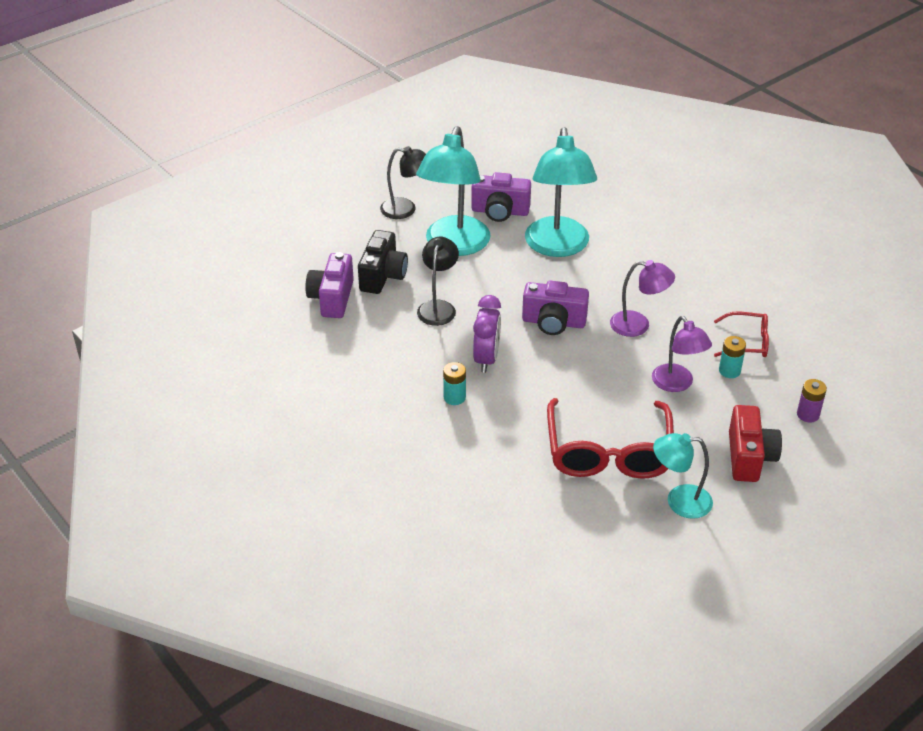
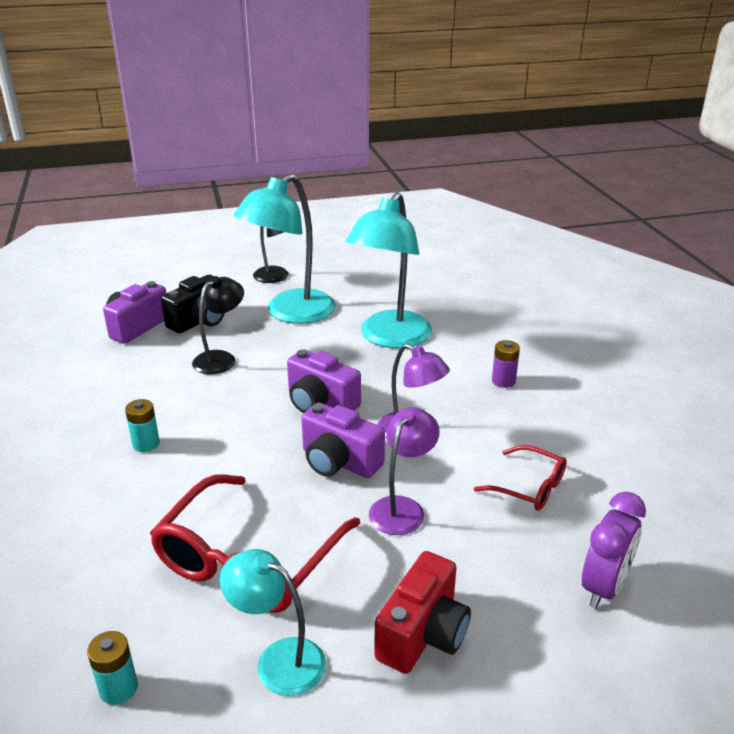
camera: 25 degrees right, 10 degrees down
(486, 359) = (217, 417): purple clock -> purple clock (604, 587)
(500, 211) = (361, 297): purple camera -> purple camera (339, 462)
(677, 384) = (402, 508): purple lamp -> purple lamp turned 150 degrees counterclockwise
(729, 371) = (481, 513): turquoise battery -> turquoise battery (118, 688)
(808, 414) = (550, 604): purple battery -> purple battery (503, 381)

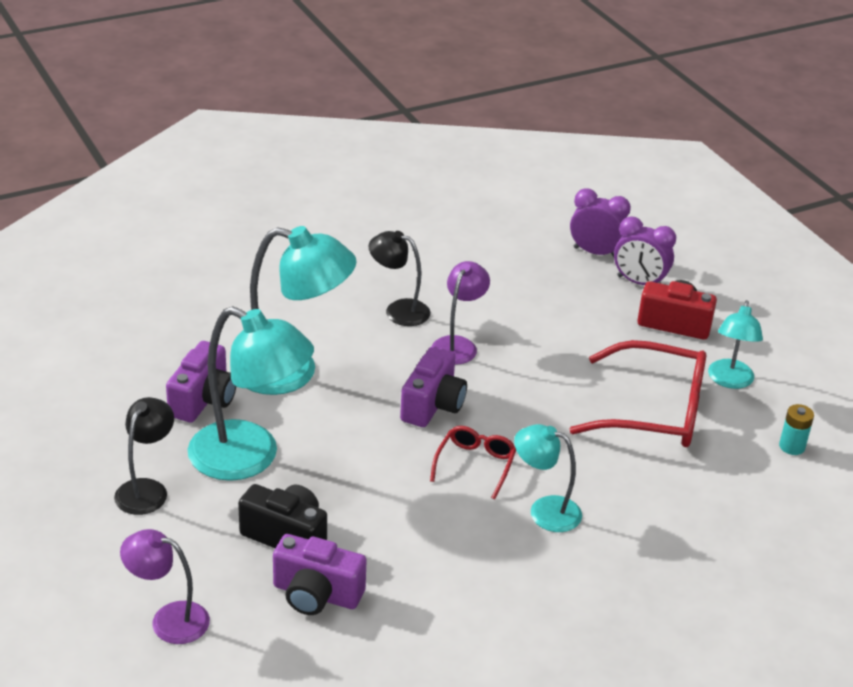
camera: 105 degrees left, 5 degrees up
(146, 444) = (544, 510): turquoise battery -> turquoise lamp
(221, 358) = (372, 495): black lamp -> black lamp (398, 310)
(339, 462) = (518, 381): purple camera -> purple camera (204, 400)
(402, 508) = (560, 341): purple lamp -> purple lamp (169, 619)
(503, 381) = (357, 295): purple battery -> none
(527, 619) = (639, 282): none -> purple clock
(529, 487) = (507, 281): red glasses -> red glasses (475, 464)

